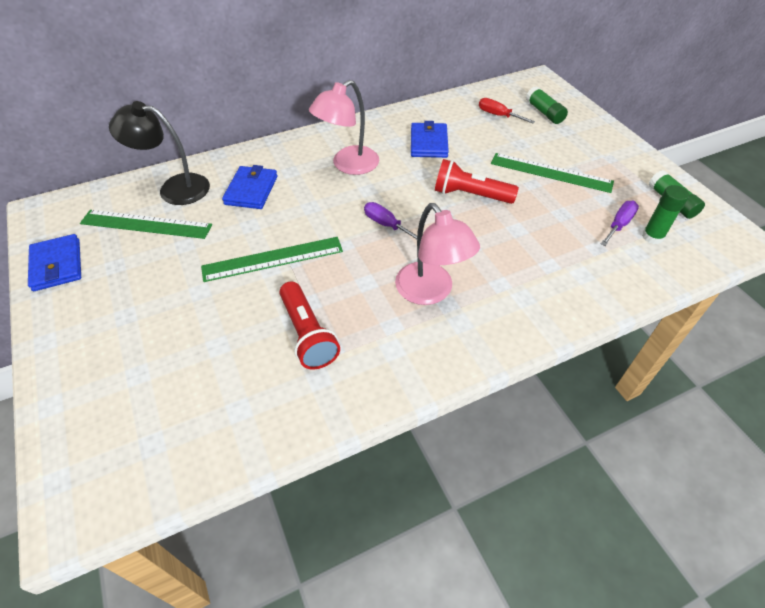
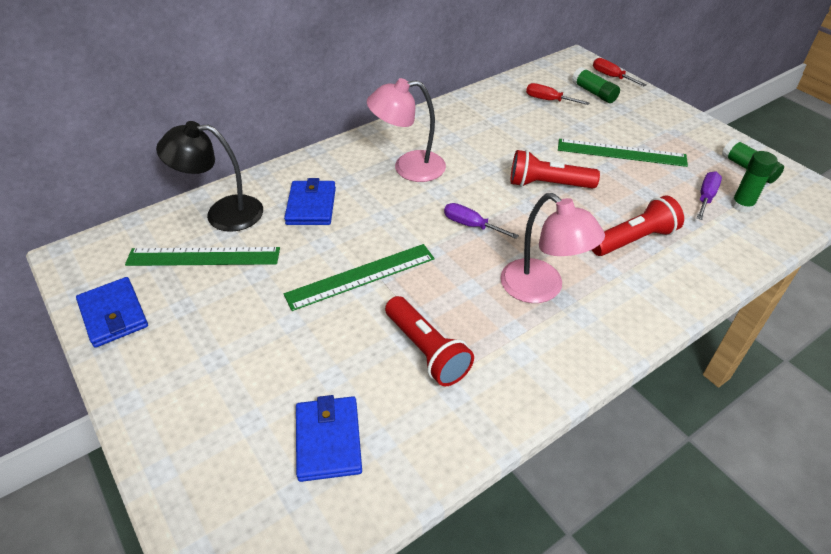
camera: 10 degrees left, 5 degrees down
(348, 165) = (408, 168): pink lamp -> pink lamp turned 45 degrees clockwise
(428, 143) = (486, 136): blue wallet -> blue wallet (328, 440)
(534, 257) = (634, 239): none -> red flashlight
(566, 98) = (611, 76): none -> red screwdriver

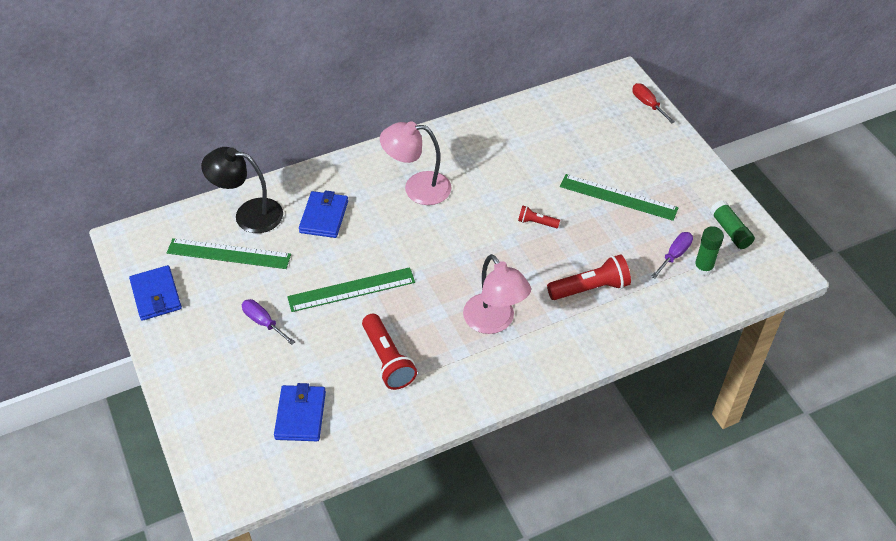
camera: 10 degrees right, 5 degrees up
(471, 225) = (455, 254): purple screwdriver -> purple screwdriver (263, 322)
(547, 184) = (536, 222): red flashlight -> red flashlight, size x0.53
(548, 100) = (573, 126): red screwdriver -> none
(594, 93) = (621, 123): green glue stick -> none

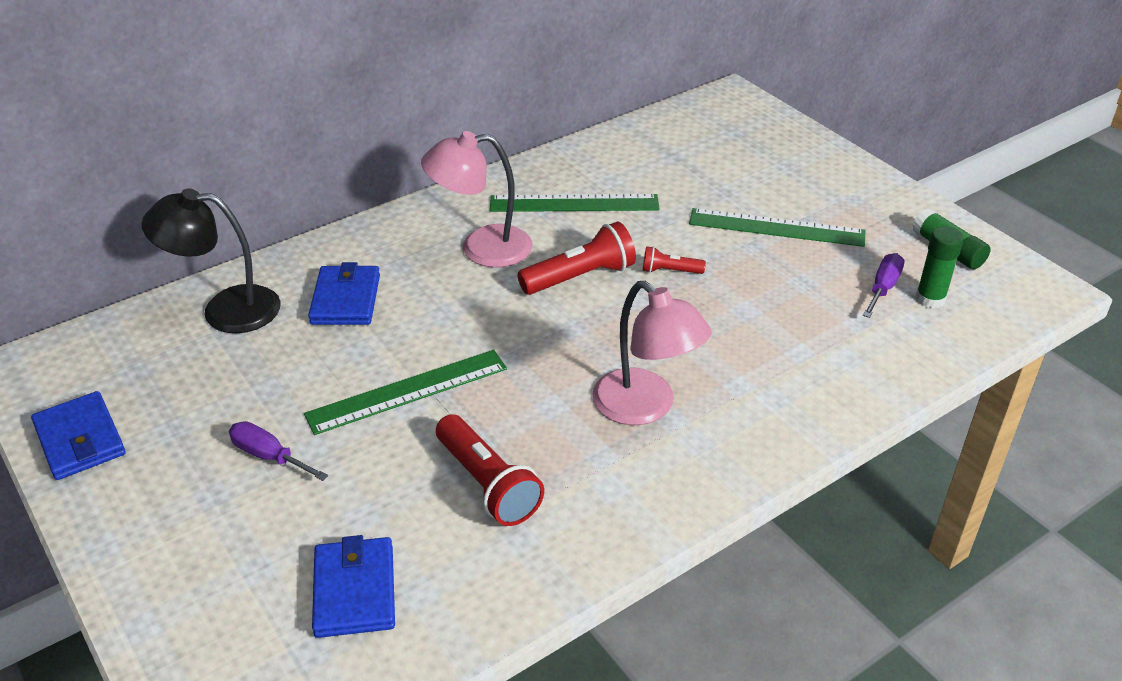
camera: 10 degrees left, 10 degrees down
(229, 254) = (199, 366): green ruler -> green ruler (574, 203)
(590, 288) = (777, 344): red flashlight -> red flashlight (580, 277)
(648, 104) = (777, 120): red screwdriver -> none

